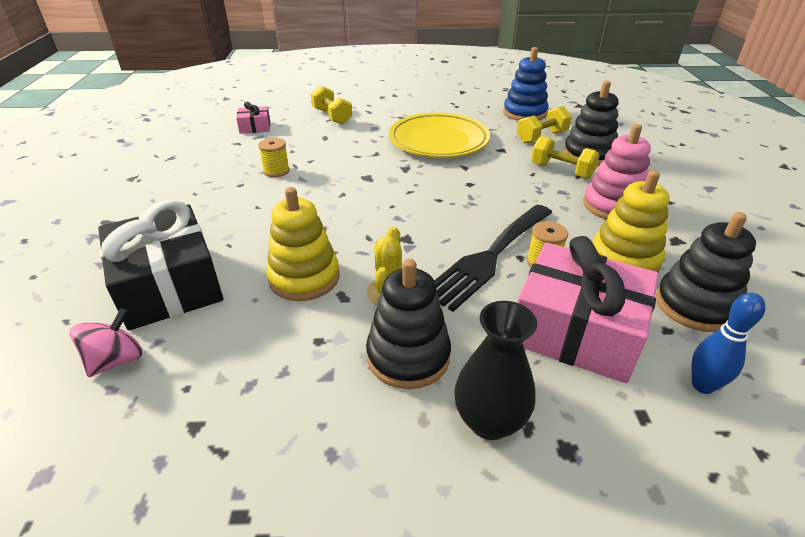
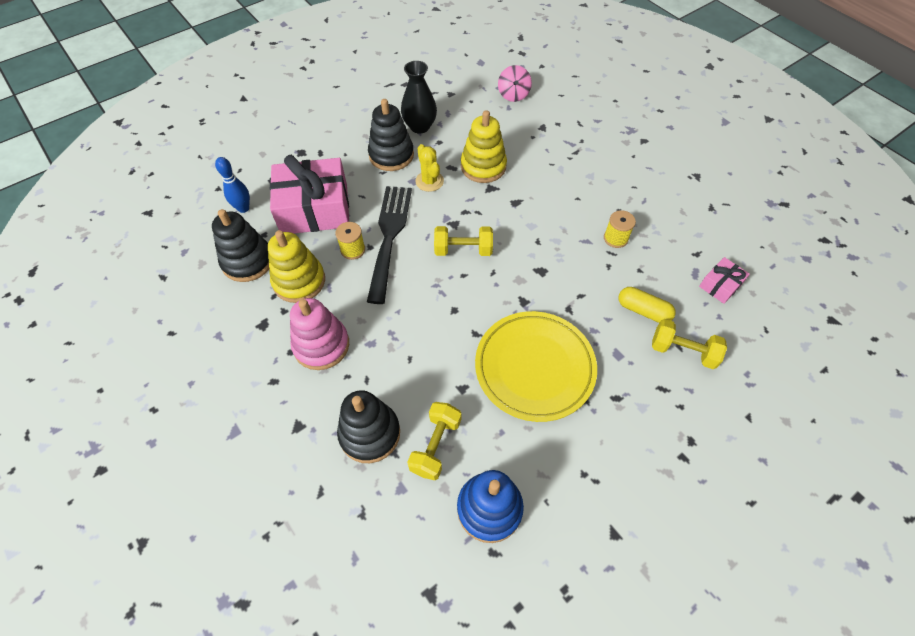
camera: 145 degrees right, 20 degrees up
(169, 285) = (545, 129): black gift -> none
(325, 136) = (643, 310): none -> yellow capsule
(489, 421) = (337, 147): black vase -> black vase (420, 126)
(561, 171) = (385, 380): yellow dumbbell -> yellow dumbbell (463, 250)

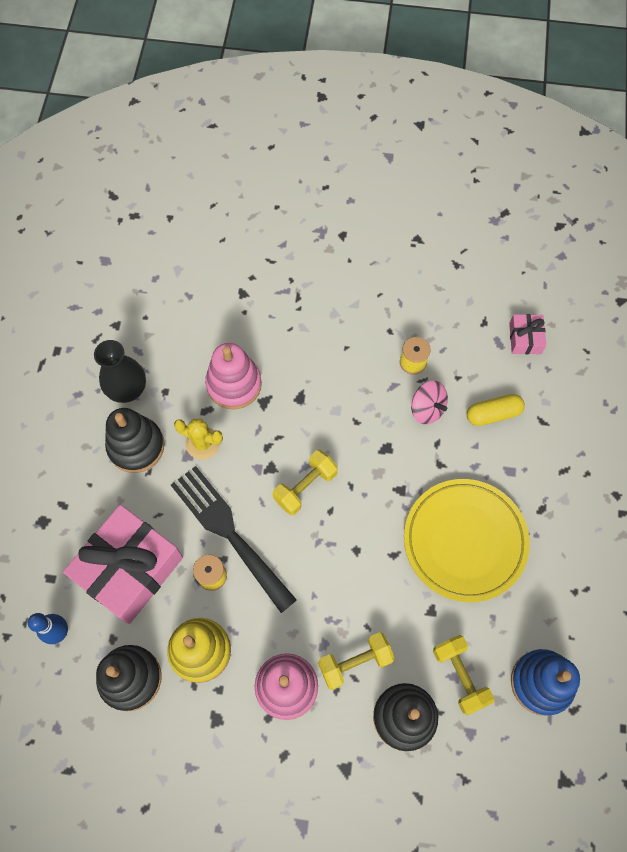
camera: 45 degrees left, 10 degrees up
(483, 166) = (234, 384): yellow stacking toy -> pink stacking toy
(513, 95) = (178, 276): pink spinning top -> pink spinning top (427, 409)
(682, 351) = (550, 424): yellow dumbbell -> yellow dumbbell (355, 662)

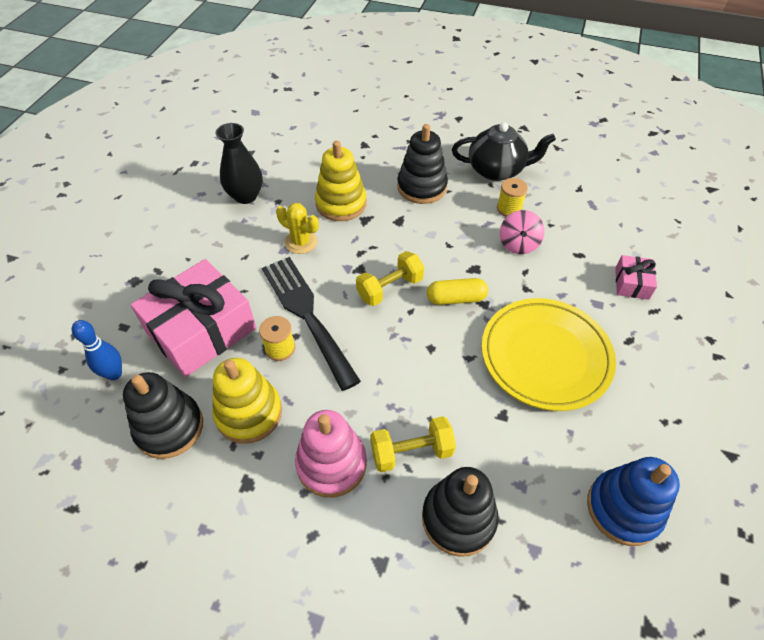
camera: 10 degrees right, 15 degrees down
(136, 446) = (239, 236): black stacking toy -> black stacking toy (422, 187)
(234, 384) = (341, 204): pink stacking toy -> yellow stacking toy
(394, 309) = (497, 170): none -> black teapot
(427, 409) = (518, 244): pink spinning top -> pink spinning top turned 45 degrees clockwise
(460, 676) = (528, 485): yellow dumbbell -> none
(493, 414) = (583, 256): yellow capsule -> yellow capsule (456, 298)
(525, 338) = (617, 204): pink gift -> pink gift (631, 283)

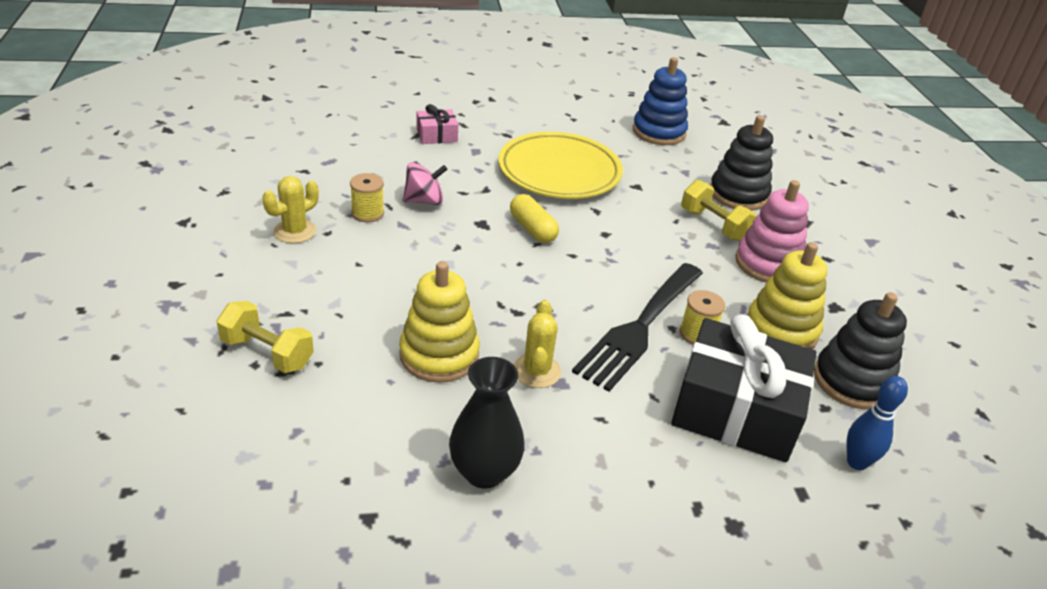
camera: 120 degrees left, 15 degrees down
(201, 330) = (736, 410): pink gift -> black gift
(390, 288) = (554, 275): yellow dumbbell -> yellow dumbbell (267, 353)
(422, 187) = (362, 287): black stacking toy -> none
(497, 170) = (295, 231): black teapot -> yellow cactus

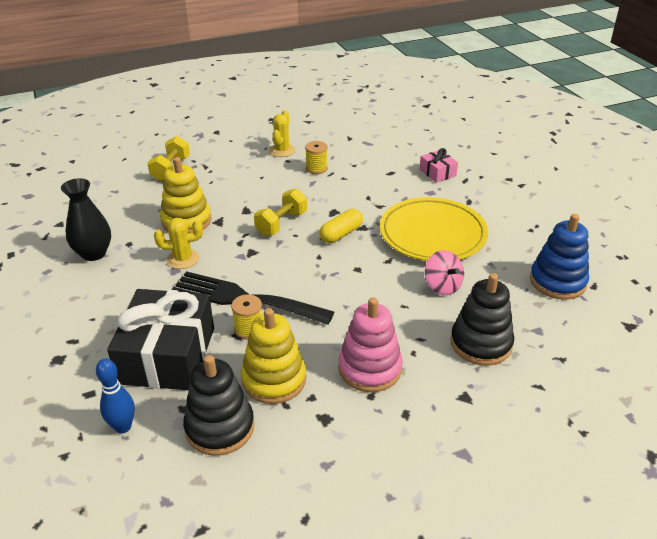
camera: 80 degrees right, 0 degrees up
(295, 231) = (282, 150): yellow cactus -> yellow cactus turned 75 degrees clockwise
(424, 200) = (346, 185): pink spinning top -> pink spinning top (442, 286)
(713, 225) = (413, 329): yellow dumbbell -> yellow dumbbell (281, 223)

